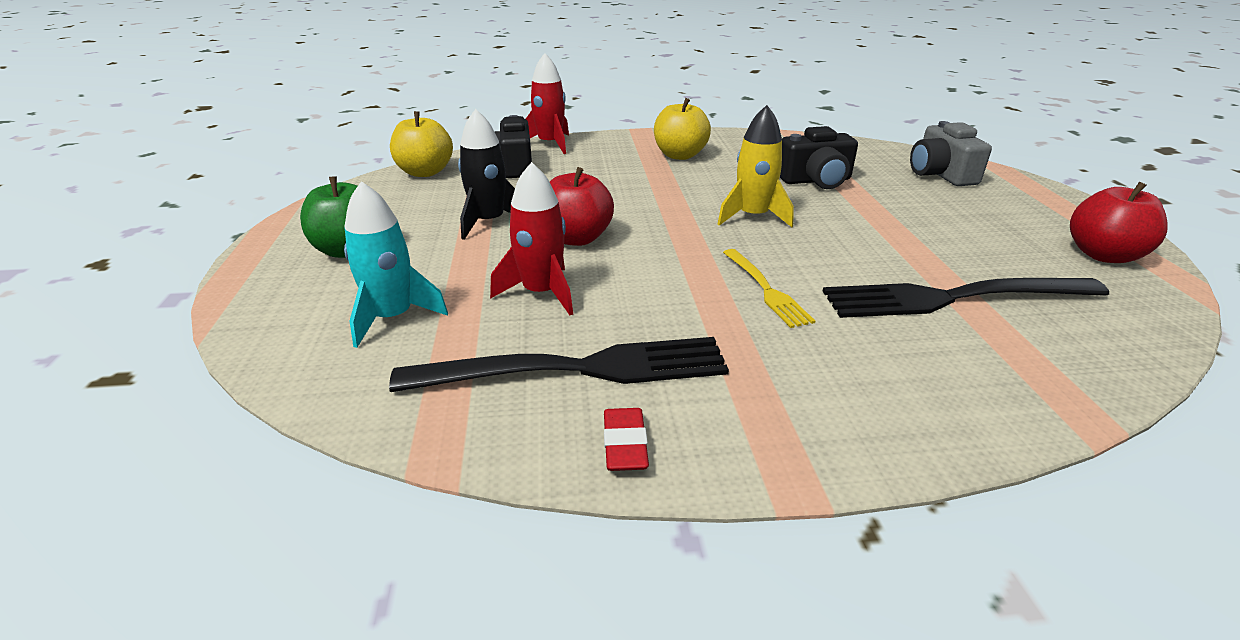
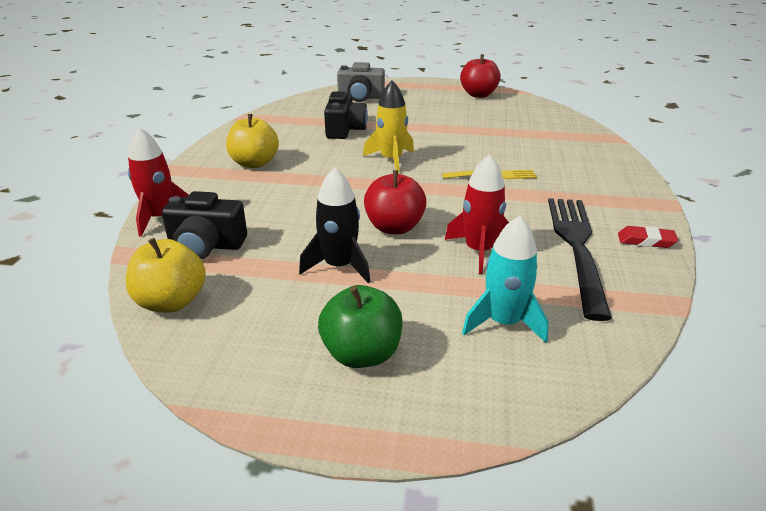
camera: 75 degrees left, 0 degrees up
(952, 298) = (512, 134): black fork -> none

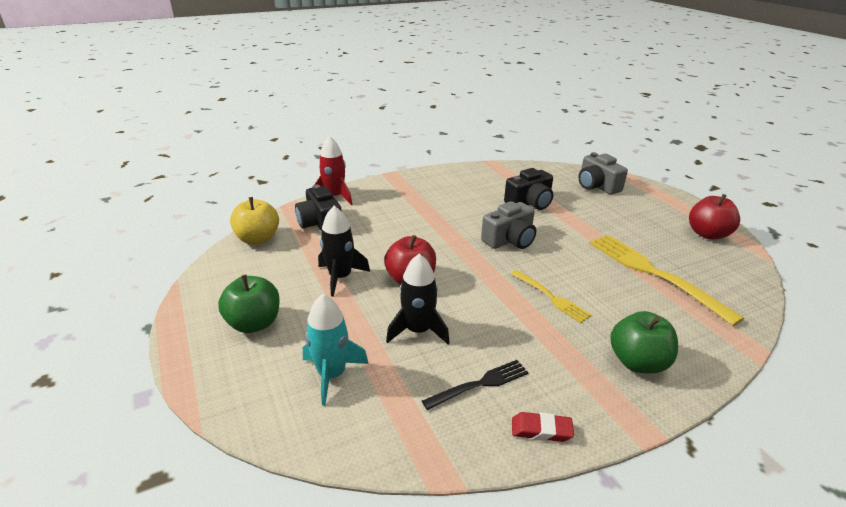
camera: 55 degrees right, 0 degrees up
(254, 163) = (432, 194): yellow apple -> none
(391, 160) = (509, 240): yellow rocket -> grey camera
(479, 251) = (418, 330): red rocket -> black rocket
(503, 130) = (653, 273): none -> yellow fork
(576, 247) = (480, 384): black fork -> black fork, size x0.54
(598, 177) = (637, 362): none -> green apple
(646, 241) = (541, 430): red eraser -> red eraser turned 60 degrees counterclockwise

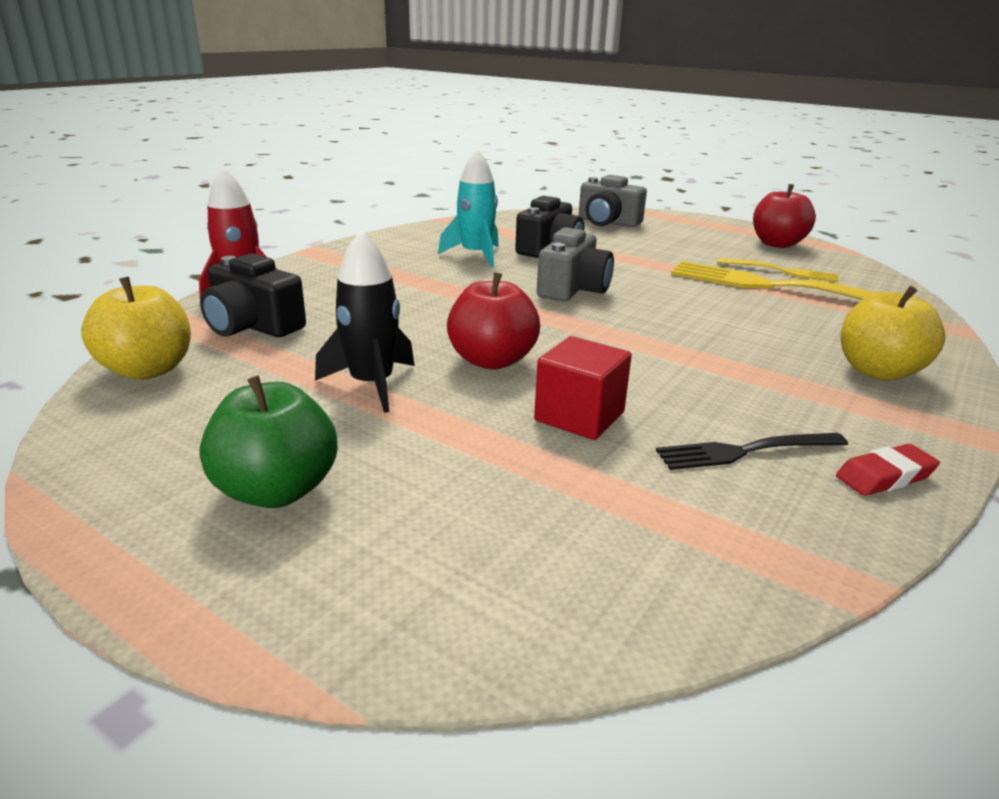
camera: 30 degrees left, 5 degrees down
(332, 374) = (515, 516): turquoise rocket -> turquoise rocket (476, 255)
(418, 330) = (579, 416): black rocket -> red cube
(480, 384) = (745, 451): black fork -> black fork turned 135 degrees counterclockwise
(551, 297) = (701, 334): yellow fork -> yellow fork (782, 271)
(637, 362) = (878, 371): green apple -> yellow apple

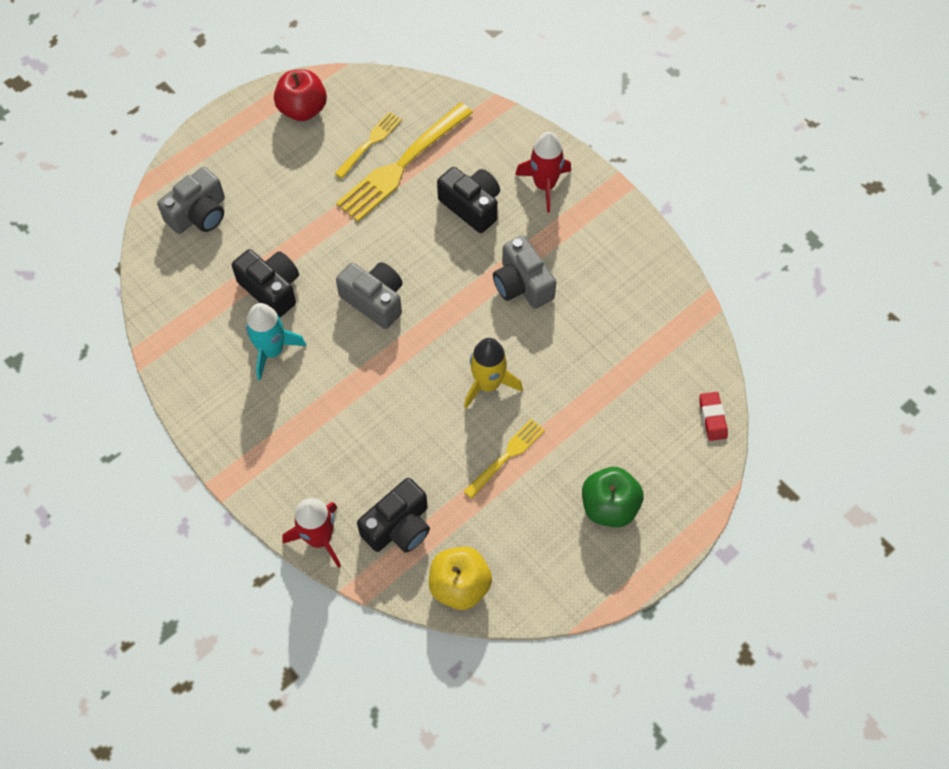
camera: 75 degrees left, 35 degrees up
(372, 384) = (507, 456): black rocket -> yellow fork
(492, 360) = (488, 384): red apple -> yellow rocket
(579, 416) = (566, 356): red cube -> none
(682, 370) = (522, 284): none -> grey camera
(745, 451) = (613, 294): black fork -> none
(770, 327) = (471, 206): none -> black camera
(878, 371) = (545, 185): yellow apple -> red rocket
(885, 476) = (644, 248): red eraser -> red eraser (712, 418)

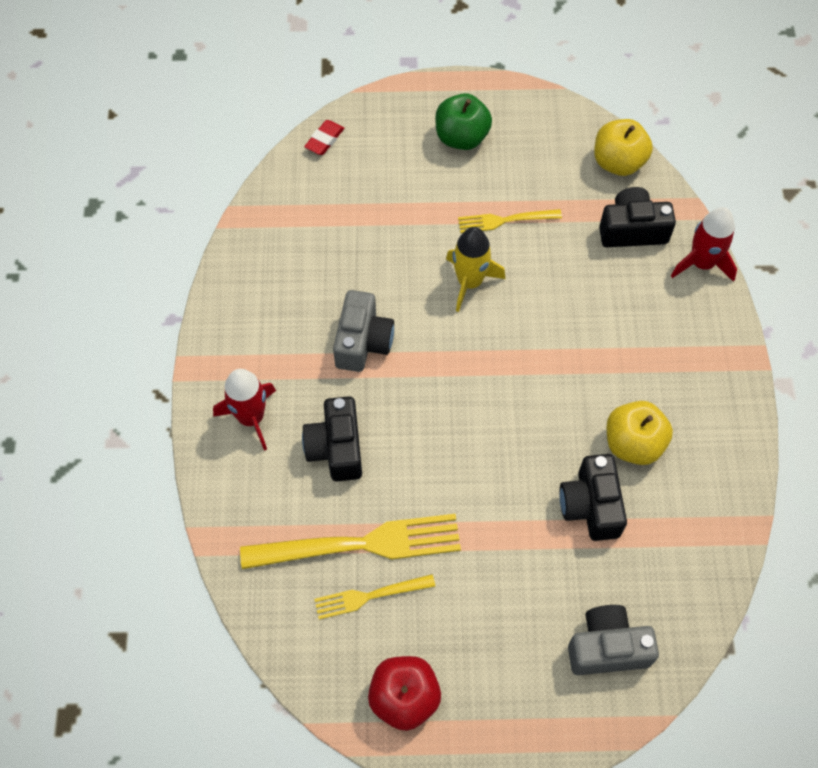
camera: 140 degrees left, 0 degrees up
(272, 350) = (633, 444): turquoise rocket -> yellow apple
(374, 300) = (504, 422): grey camera -> none

